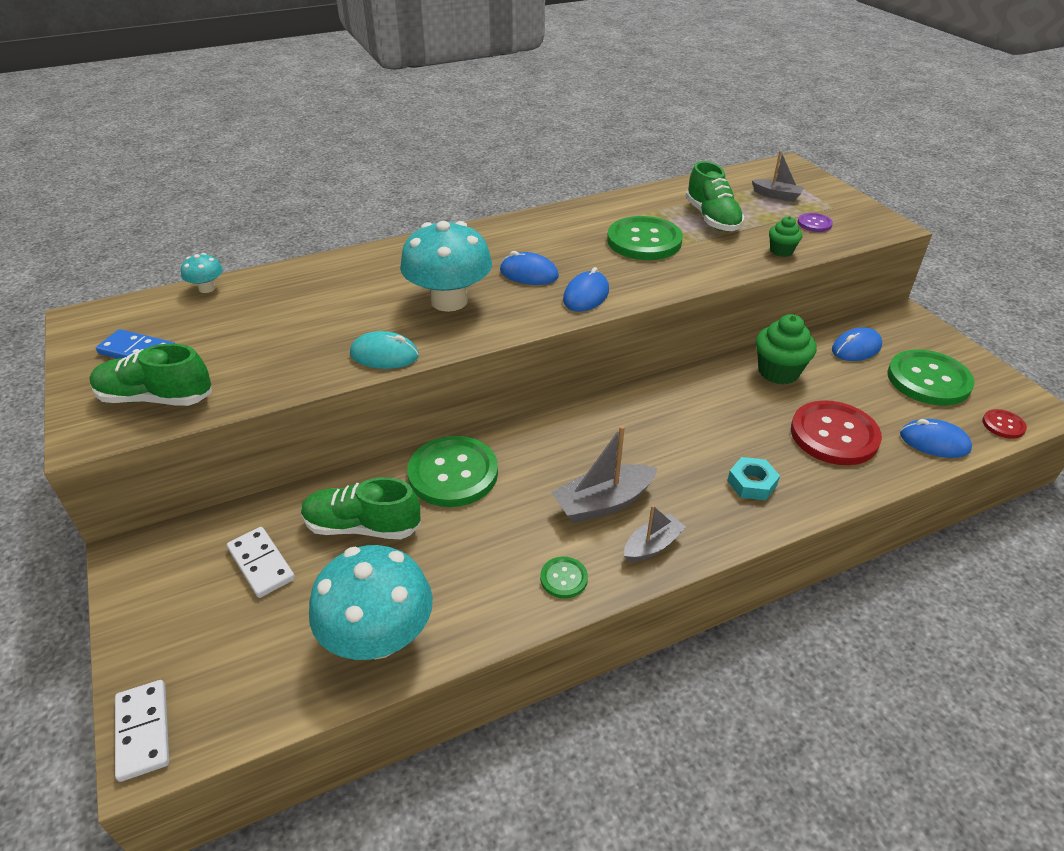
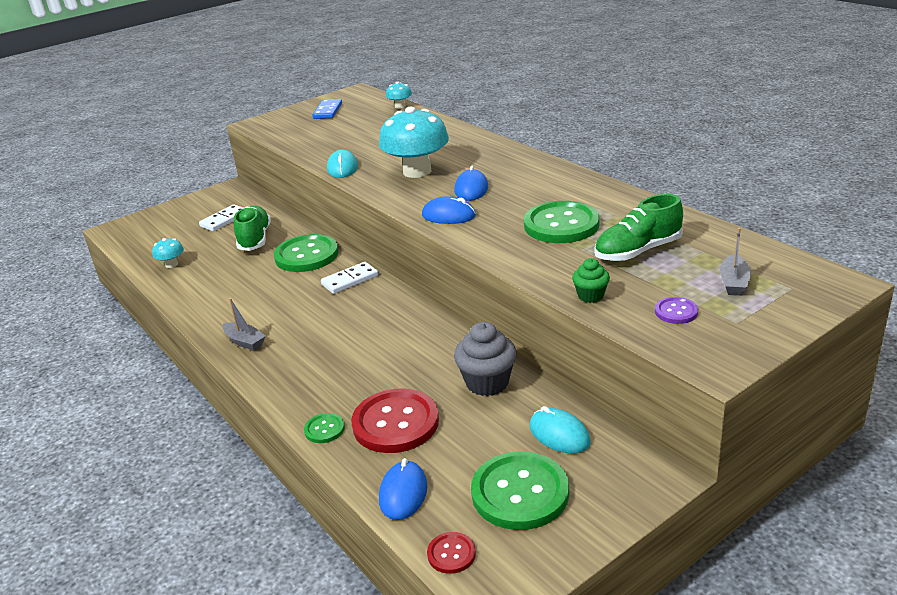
camera: 80 degrees right, 10 degrees down
(143, 731) = (123, 224): white domino -> white domino (350, 280)
(156, 398) = (286, 127): green shoe -> none
(378, 637) = (171, 264): turquoise mushroom -> turquoise mushroom, size x0.45
(564, 578) = (214, 312): green button -> green button (324, 429)
(603, 503) = (286, 315): grey boat -> none
(752, 483) = (318, 380): turquoise nut -> none
(778, 372) = (487, 383): green cupcake -> grey cupcake
(856, 348) = (559, 434): blue mouse -> turquoise mouse

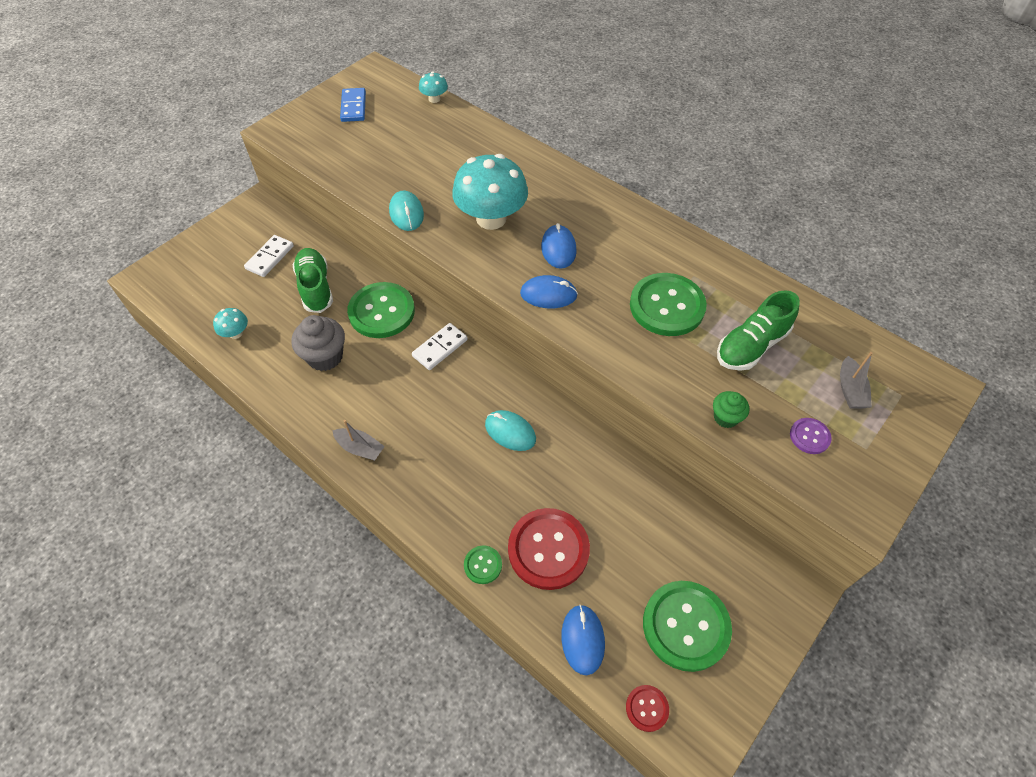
camera: 15 degrees left, 25 degrees up
(487, 383) = (618, 486): grey cupcake -> grey cupcake (325, 356)
(559, 434) = (701, 548): turquoise mouse -> turquoise mouse (510, 432)

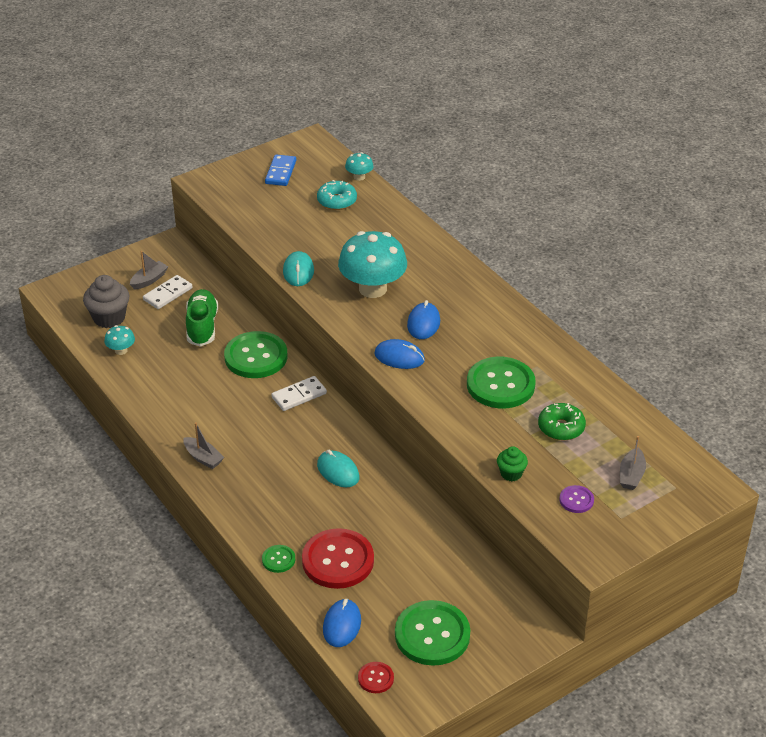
camera: 15 degrees right, 15 degrees down
(246, 245) = (149, 280): none -> grey boat
(325, 356) = (194, 383): grey cupcake -> grey cupcake (109, 318)
(420, 128) = (337, 201): none -> turquoise donut
(751, 346) = (561, 428): green shoe -> green donut

